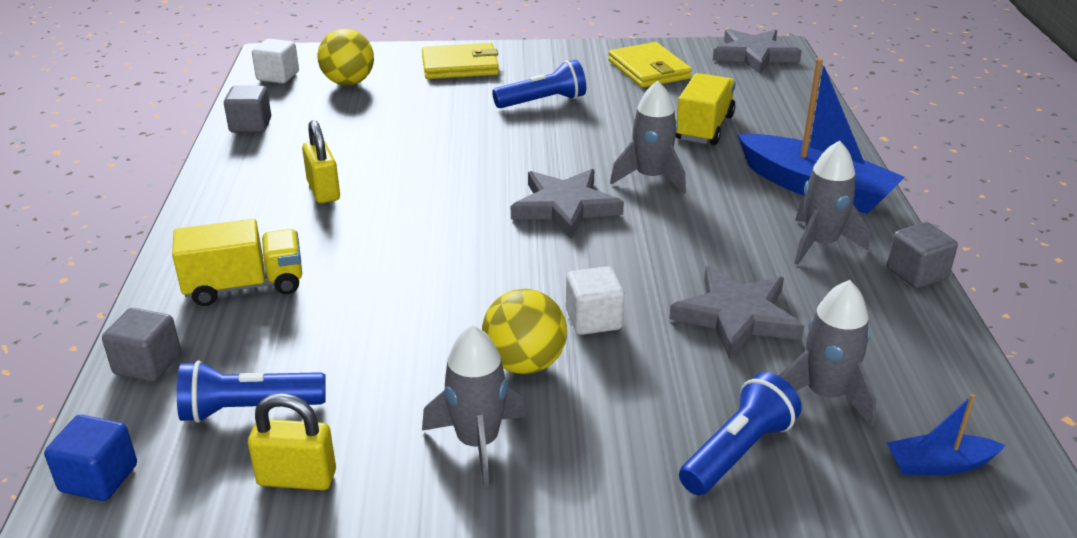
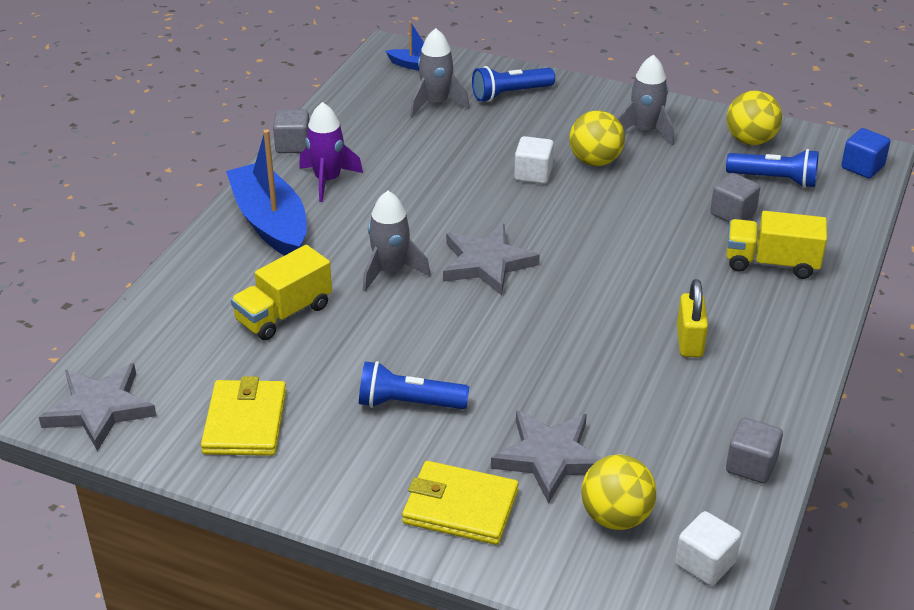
camera: 155 degrees left, 5 degrees up
(147, 364) = (841, 223): grey cube -> grey cube (733, 213)
(297, 478) = (750, 140): yellow padlock -> yellow ball
(736, 316) = (440, 152): grey star -> grey star (549, 457)
(820, 244) = (328, 180): grey rocket -> purple rocket

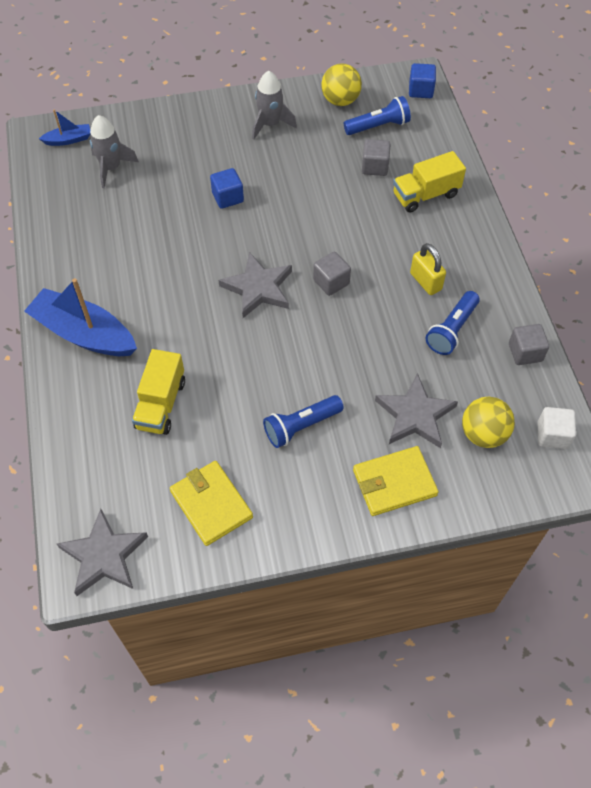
camera: 35 degrees left, 20 degrees up
(293, 145) = (39, 256): grey cube -> grey cube (331, 282)
(328, 180) = (92, 275): purple rocket -> none
(391, 271) = (202, 329): grey rocket -> none
(510, 94) = (156, 134): blue flashlight -> blue flashlight (452, 330)
(533, 174) = (228, 197): white cube -> blue cube
(595, 161) = (258, 166): yellow ball -> none

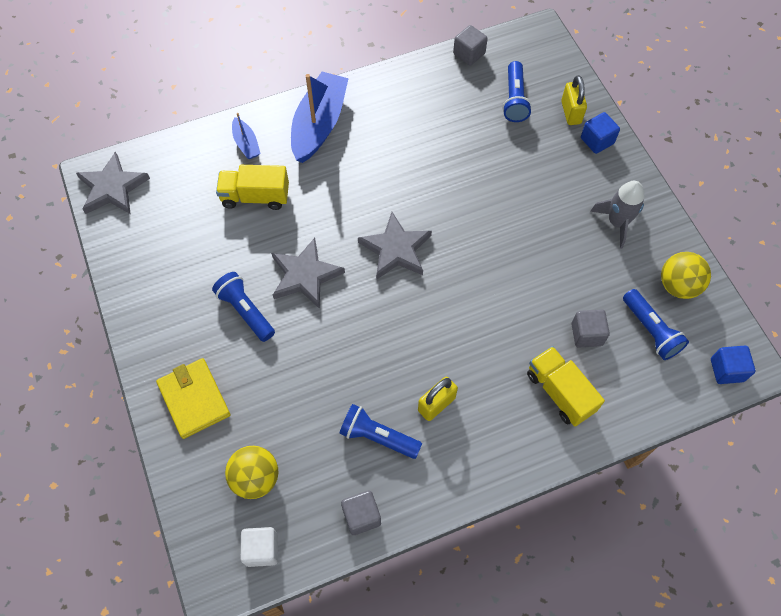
camera: 80 degrees right, 5 degrees up
(68, 140) = (540, 58): blue boat -> blue boat (246, 143)
(111, 167) = (514, 99): grey rocket -> blue flashlight
(141, 130) = (571, 112): none -> yellow padlock
(211, 504) = (162, 253): yellow wallet -> none
(228, 197) = (503, 202): blue cube -> blue cube (597, 141)
(331, 282) = (416, 312): grey cube -> grey cube (469, 54)
(415, 415) = (270, 410): grey star -> grey star (305, 275)

